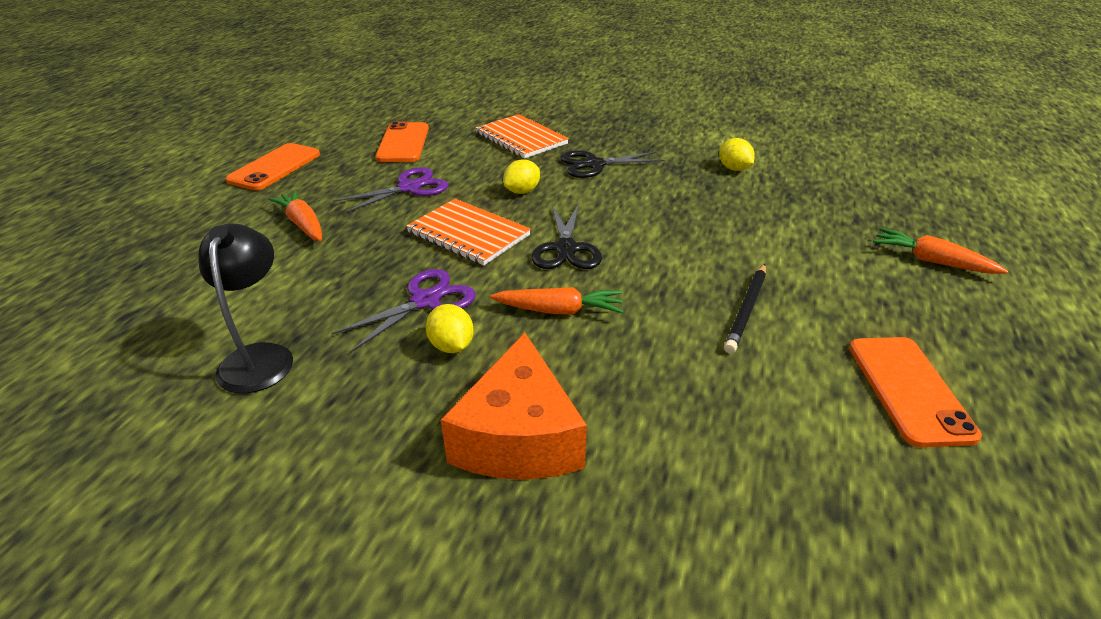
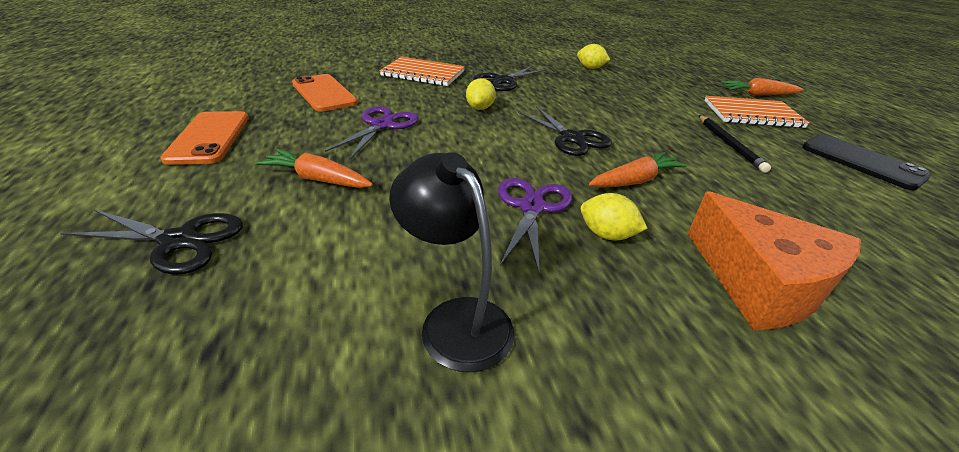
camera: 35 degrees left, 0 degrees up
(178, 243) = (179, 241): none -> black scissors
(468, 234) = (486, 147): orange notebook -> orange notebook (752, 114)
(909, 389) = (861, 162): orange phone -> black phone

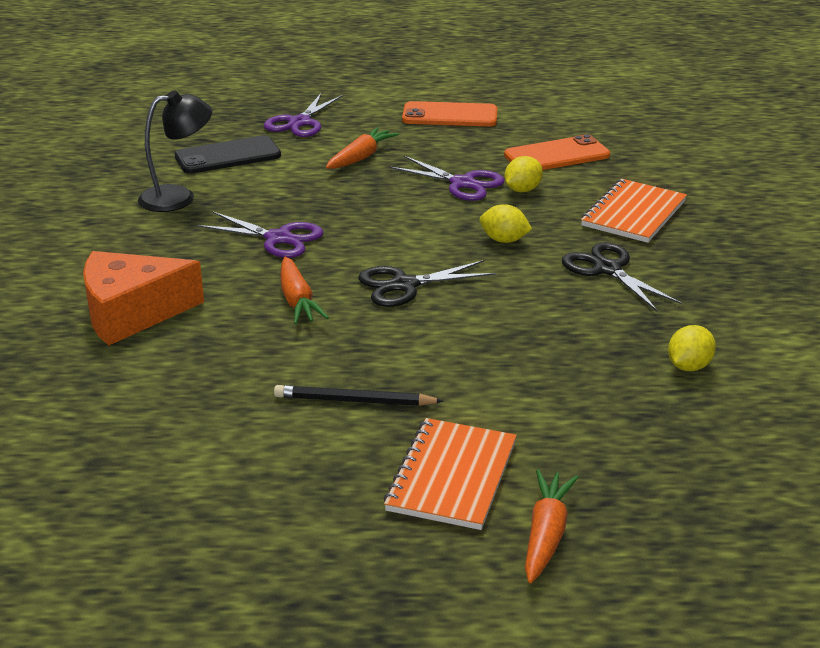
camera: 105 degrees right, 5 degrees down
(179, 241) = (300, 122): black scissors -> purple scissors
(606, 235) = (224, 263): yellow lemon -> yellow lemon (522, 190)
(861, 162) = (266, 506): black phone -> black phone (228, 156)

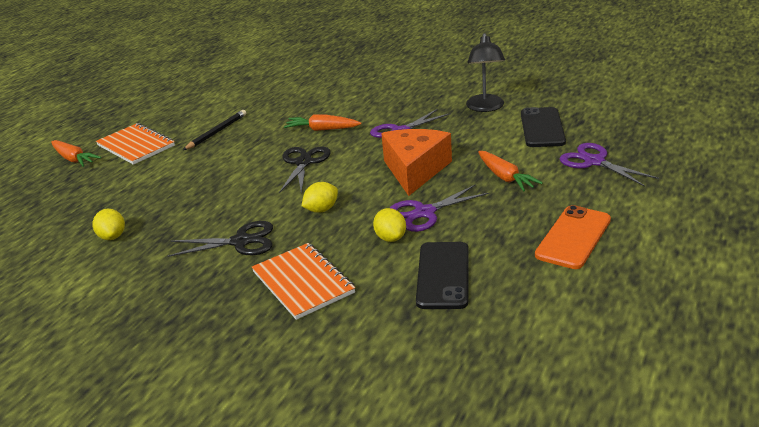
camera: 120 degrees right, 0 degrees up
(131, 313) = (356, 89): orange cheese -> orange cheese (415, 170)
(556, 155) = (443, 275): orange phone -> black phone

